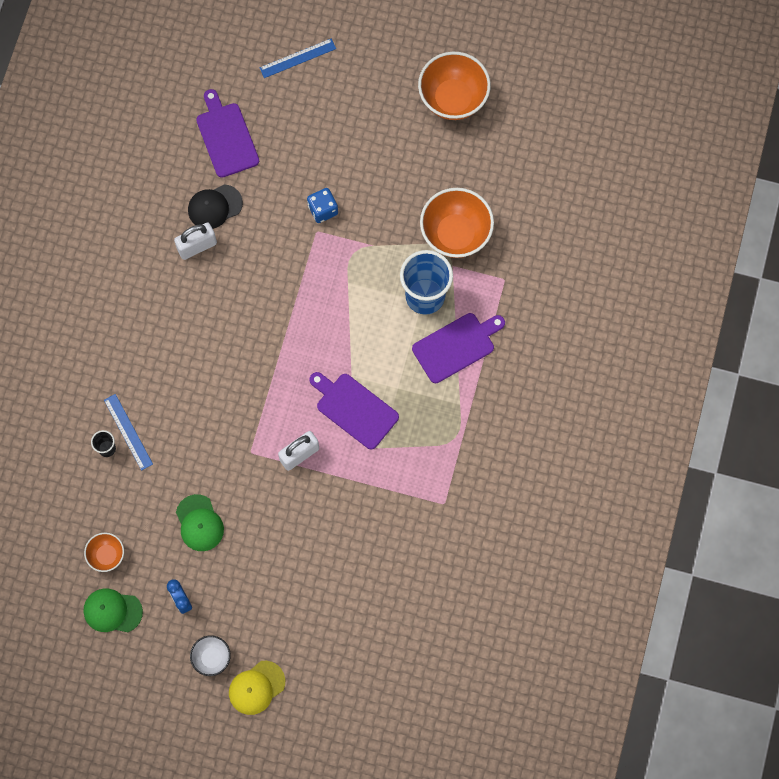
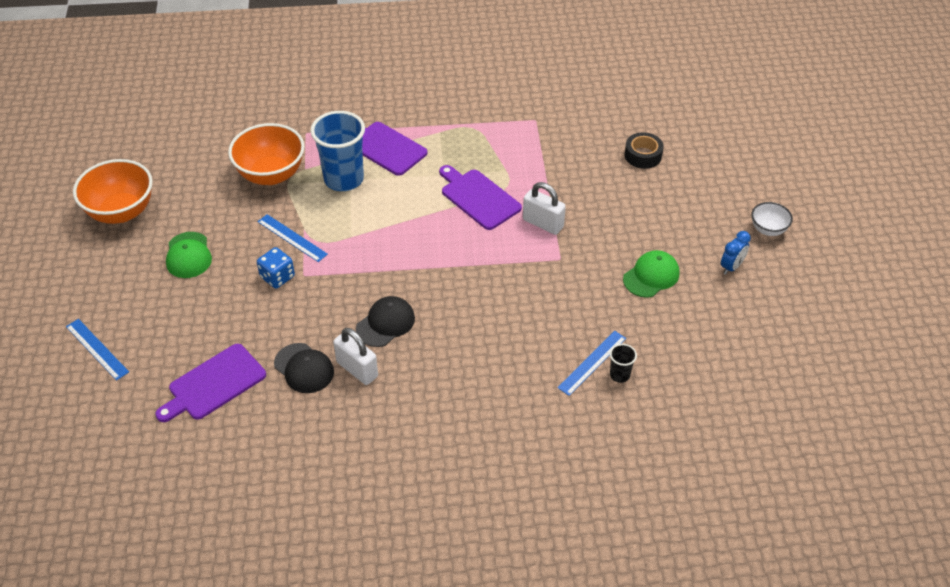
camera: 110 degrees left, 25 degrees down
(106, 555) = (727, 338): orange bowl -> none
(112, 611) = (777, 315): green cap -> green cap (188, 255)
(236, 282) = (385, 323): none -> black cap
(256, 687) = (771, 192): yellow cap -> none
(353, 587) = (643, 155): none -> black tape
(354, 409) = (478, 198): purple cutting board -> purple cutting board turned 120 degrees clockwise
(365, 233) = (292, 238): none -> blue ruler

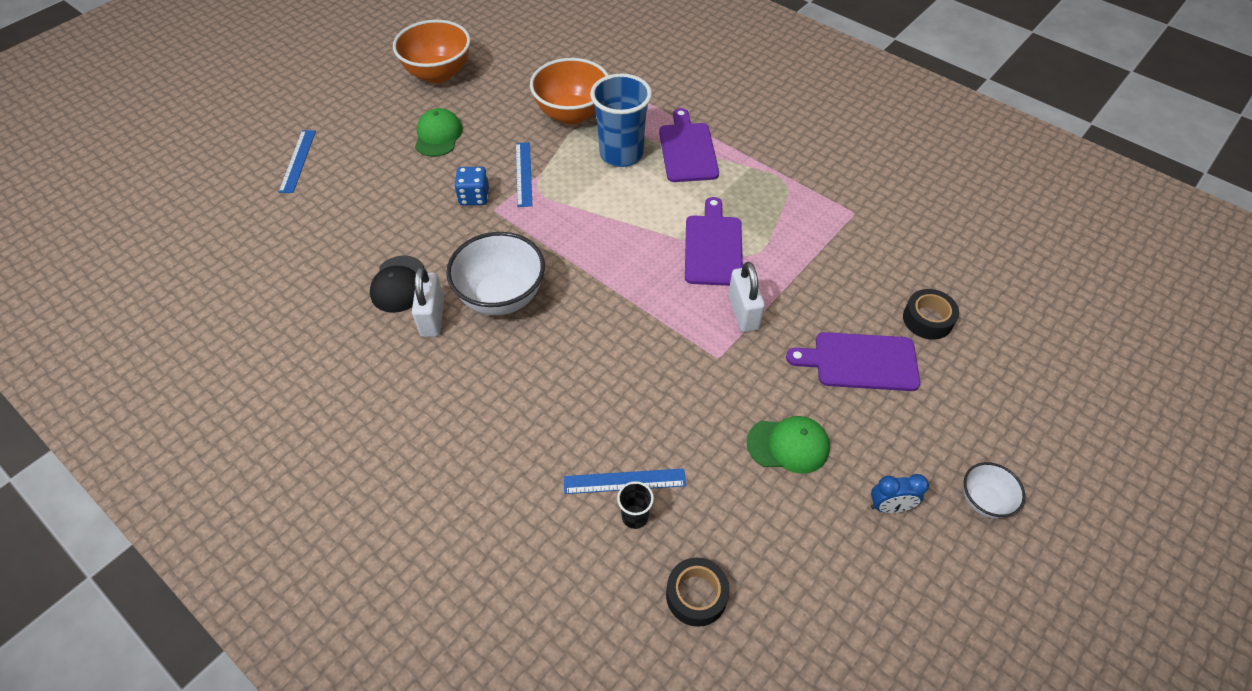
camera: 45 degrees right, 5 degrees up
(188, 255) = (438, 136): green cap -> green cap turned 150 degrees clockwise
(214, 384) = (328, 246): purple cutting board -> purple cutting board (860, 361)
(385, 323) = (501, 297): black cap -> white bowl
(694, 384) = (696, 595): none -> black tape

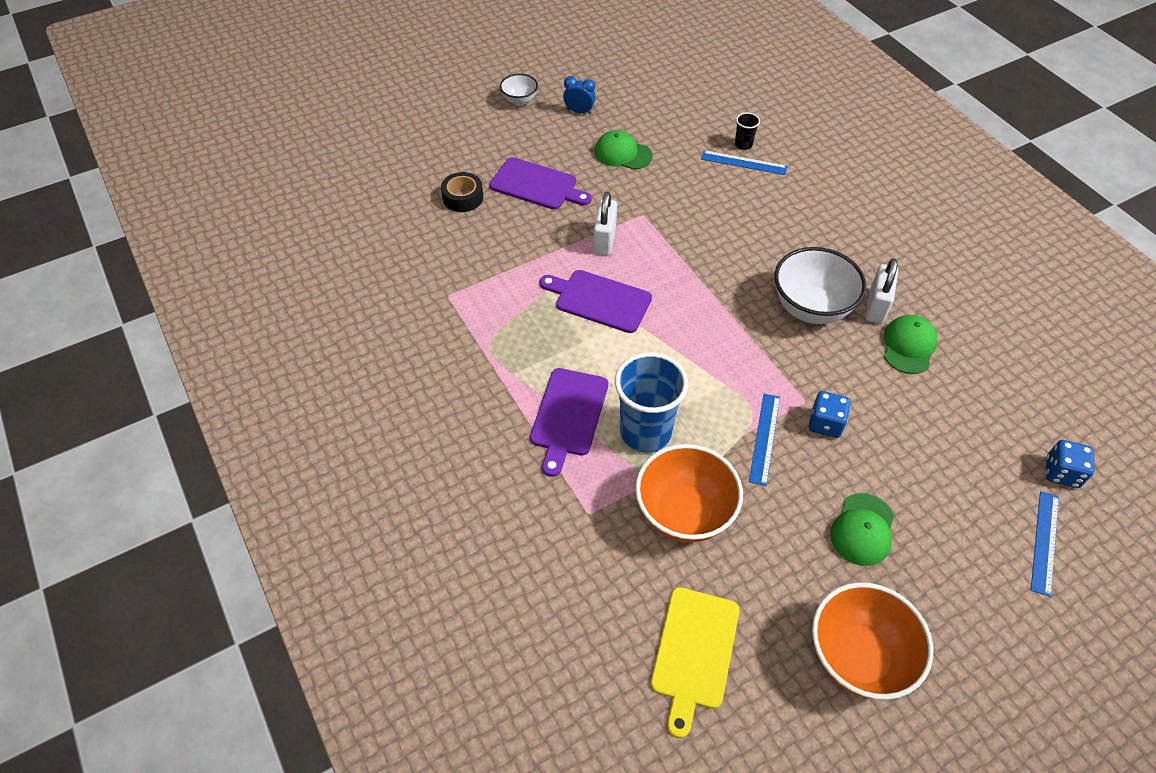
camera: 160 degrees left, 0 degrees up
(270, 211) = (1061, 472): none -> blue dice
(398, 284) = (908, 346): black cap -> green cap
(542, 53) = (694, 652): none -> yellow cutting board
(696, 595) = (719, 105): black tape -> none
(713, 247) = (599, 300): purple cutting board -> purple cutting board turned 90 degrees clockwise

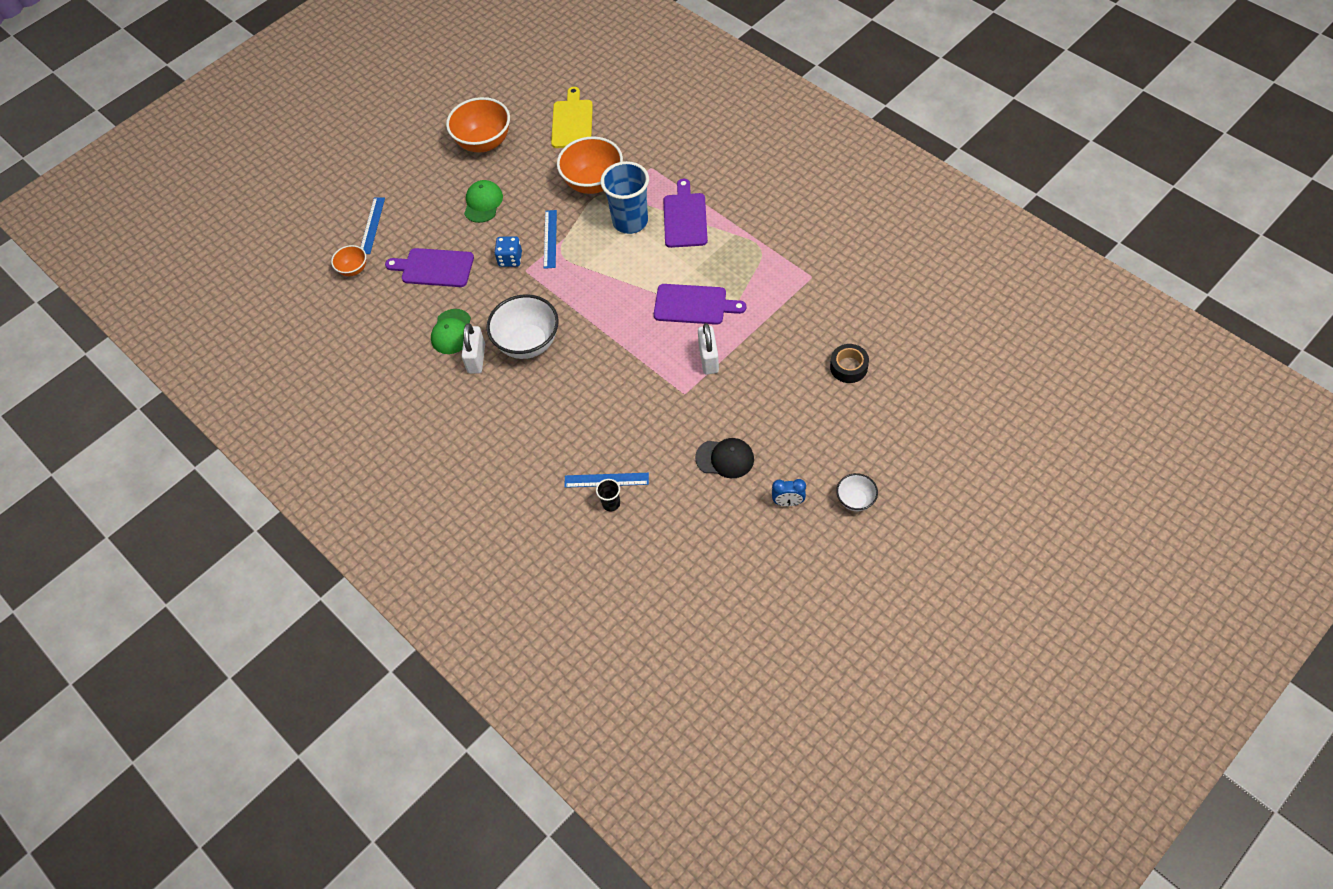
camera: 170 degrees right, 5 degrees up
(536, 185) = (790, 399): purple cutting board -> purple cutting board (434, 268)
(622, 153) = (725, 458): green cap -> black cap
(1061, 472) = (353, 269): blue dice -> orange bowl

